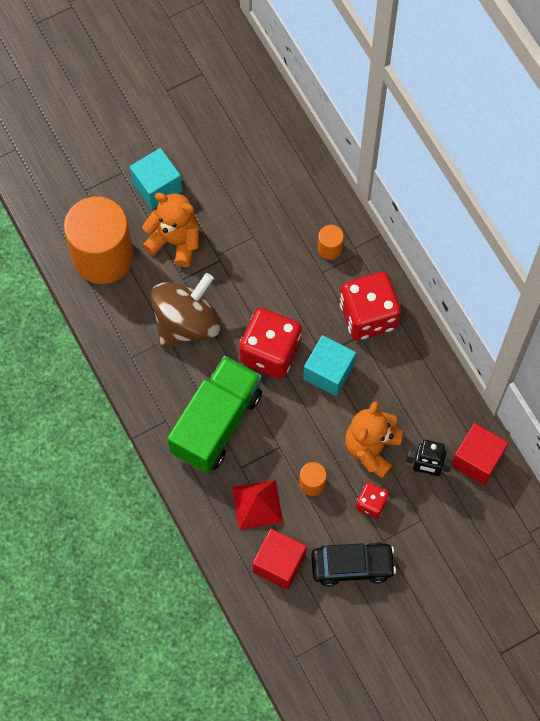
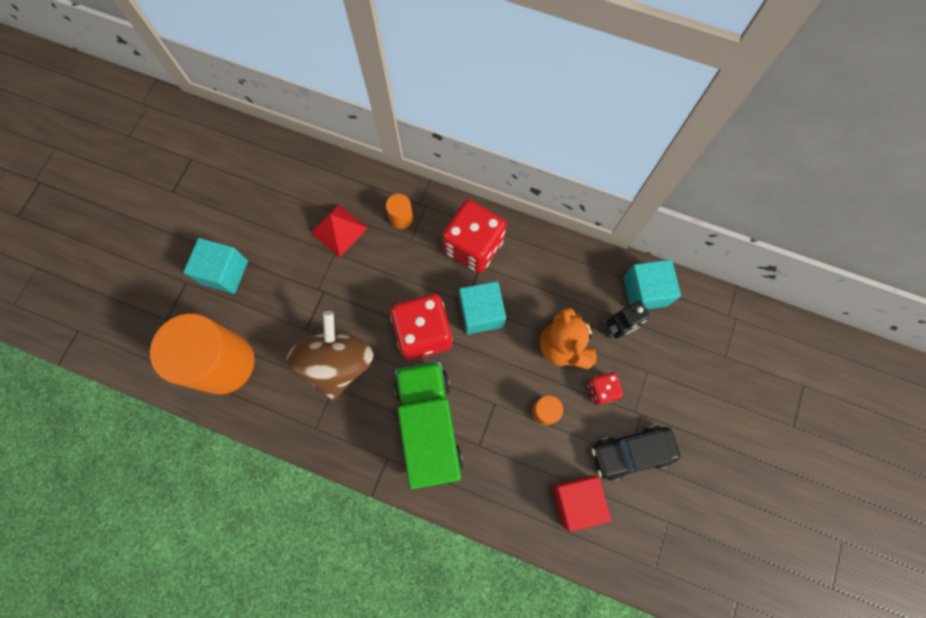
camera: 40 degrees left, 5 degrees up
(175, 241) = (274, 304): orange teddy bear -> none
(257, 504) = (517, 466): red pyramid -> red pyramid (339, 230)
(352, 566) = (631, 452): black car -> black car turned 150 degrees counterclockwise
(477, 459) = (644, 291): red cube -> turquoise cube

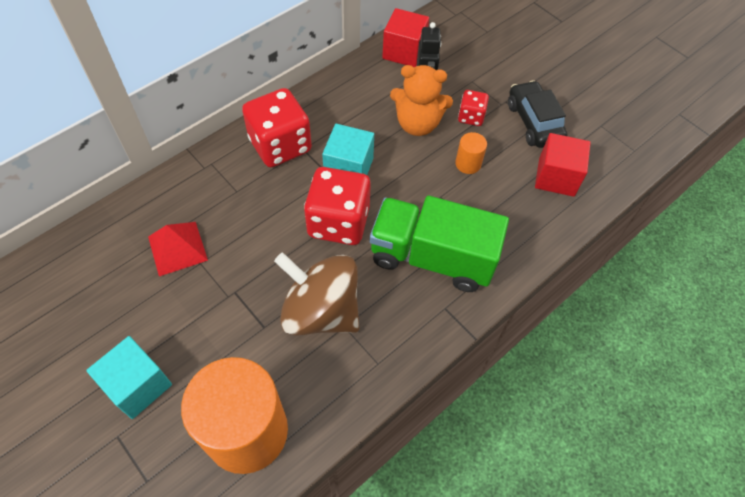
camera: 65 degrees left, 15 degrees down
(401, 218) = (207, 188): orange cylinder -> none
(631, 452) = (534, 122): black car -> black car turned 150 degrees clockwise
(644, 291) = (404, 51): turquoise cube -> red cube

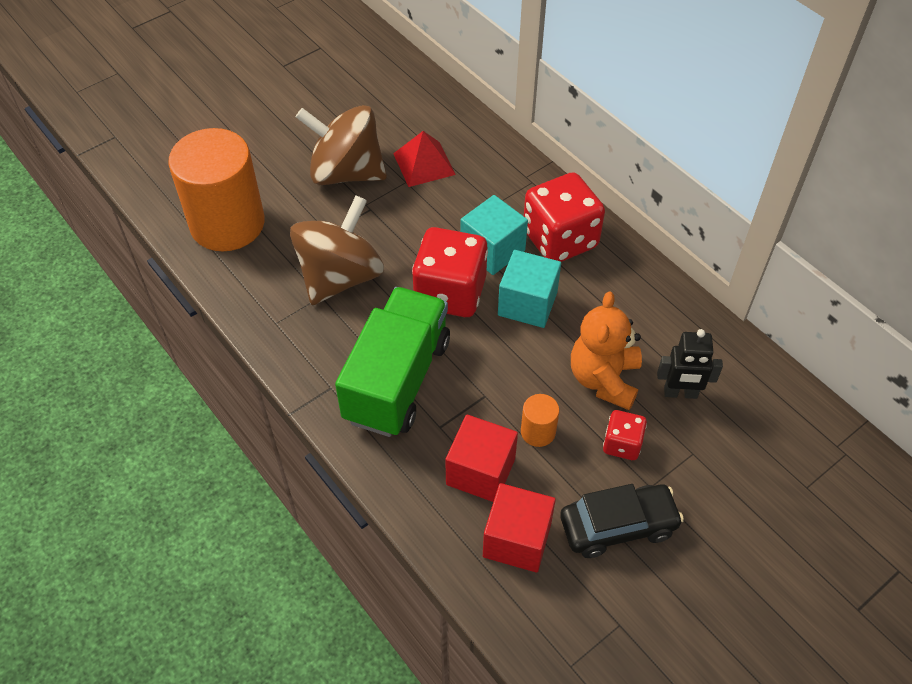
camera: 95 degrees right, 5 degrees down
(138, 385) = (284, 150): turquoise cube -> turquoise cube (492, 250)
(181, 318) = (346, 172): none -> brown spinning top
(404, 51) = (740, 372): red cube -> red cube (480, 471)

